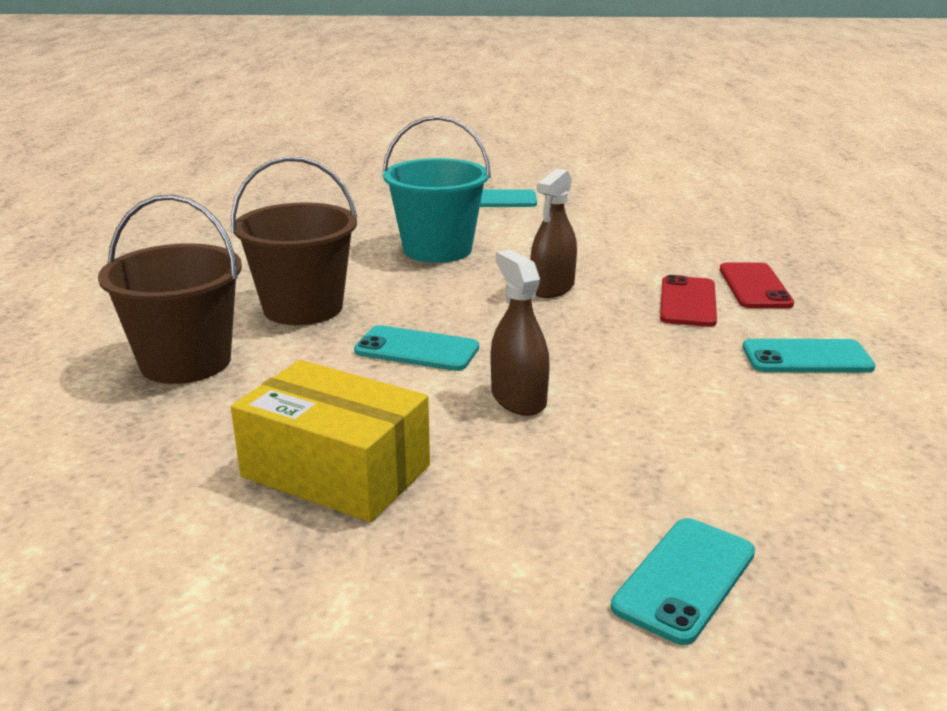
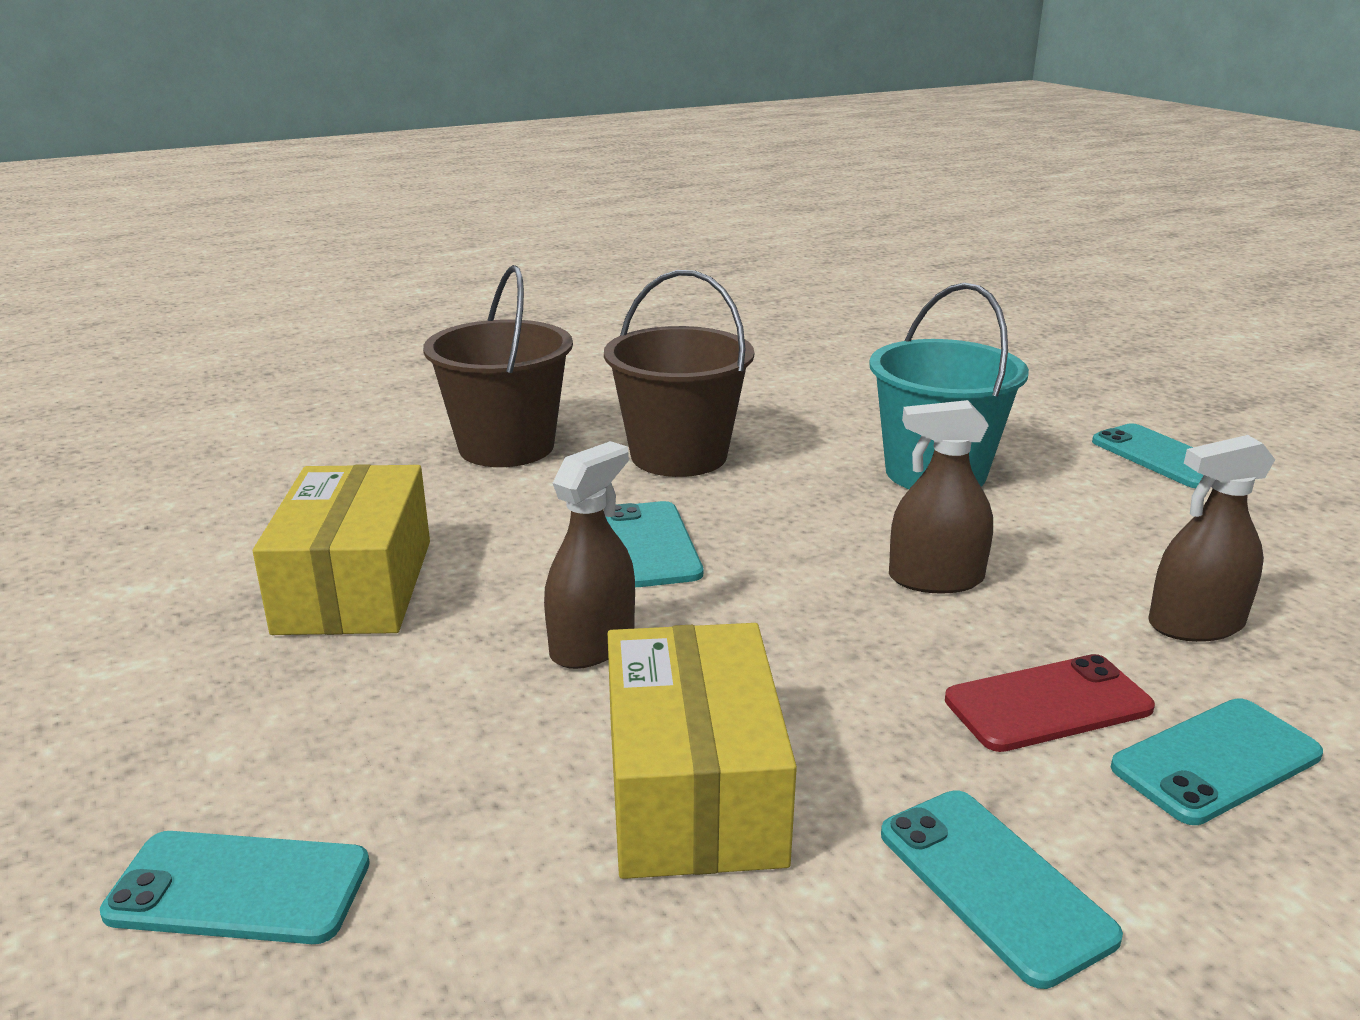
camera: 60 degrees right, 0 degrees up
(652, 251) = (1196, 624): none -> brown spray bottle
(690, 406) = (693, 789): none -> yellow box
(754, 286) = (1216, 761): red phone -> turquoise phone

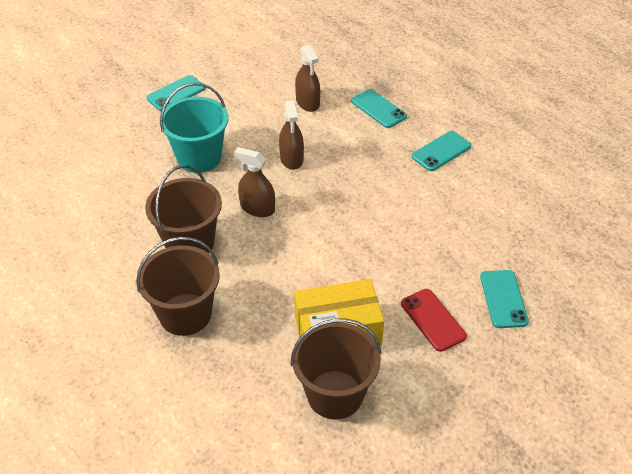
camera: 100 degrees left, 20 degrees up
(206, 567) = (335, 394): none -> brown bucket
(592, 644) = (359, 245): brown spray bottle -> brown spray bottle (257, 208)
(651, 545) = (282, 240): turquoise phone -> none
(693, 789) = (427, 209): yellow box -> none
(1048, 704) = (362, 137): red phone -> red phone (433, 320)

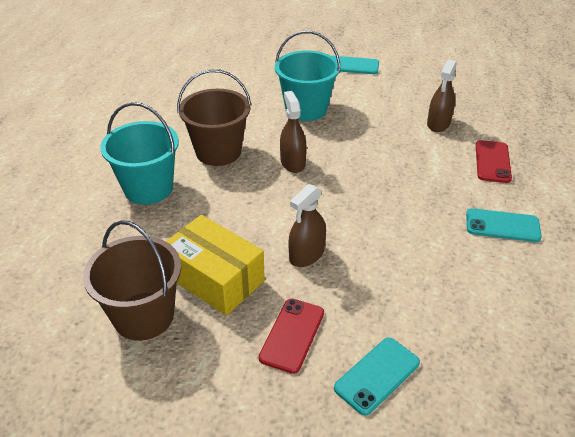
camera: 50 degrees right, 5 degrees down
(185, 314) = (148, 188): brown bucket -> turquoise bucket
(291, 159) = (367, 150): brown spray bottle -> brown spray bottle (306, 254)
(378, 109) = (492, 162): turquoise phone -> red phone

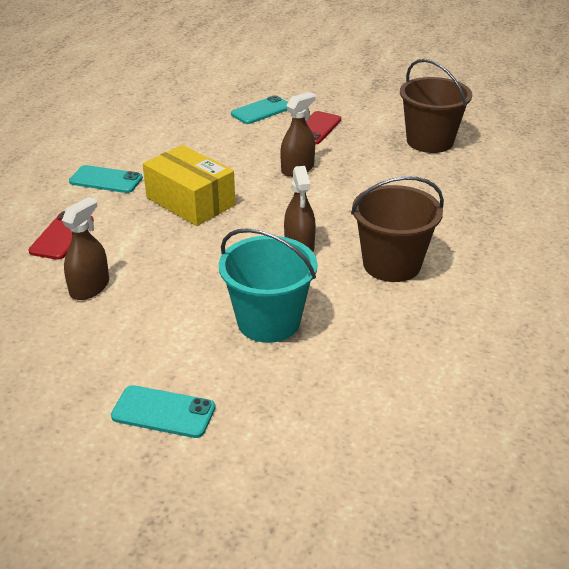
camera: 175 degrees left, 5 degrees down
(148, 188) = (464, 228): turquoise bucket -> none
(215, 278) = (378, 158): yellow box -> yellow box (190, 201)

